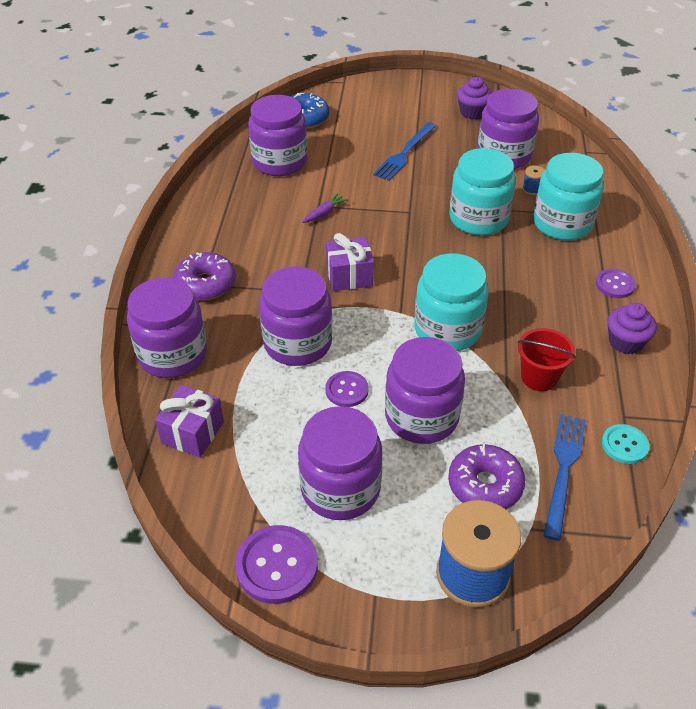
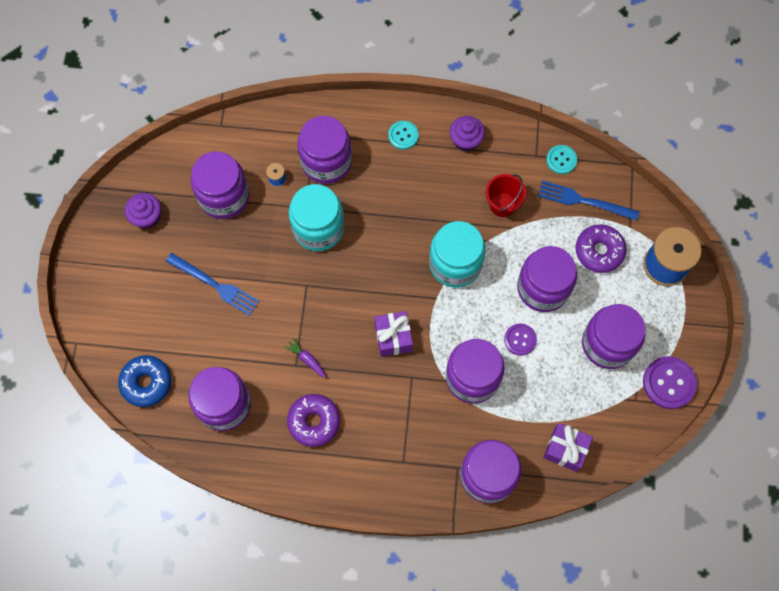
camera: 90 degrees left, 25 degrees up
(205, 284) = (403, 458): purple donut -> purple donut (314, 421)
(562, 223) = (326, 161): turquoise jar -> purple jar
(615, 285) = (403, 135): purple button -> turquoise button

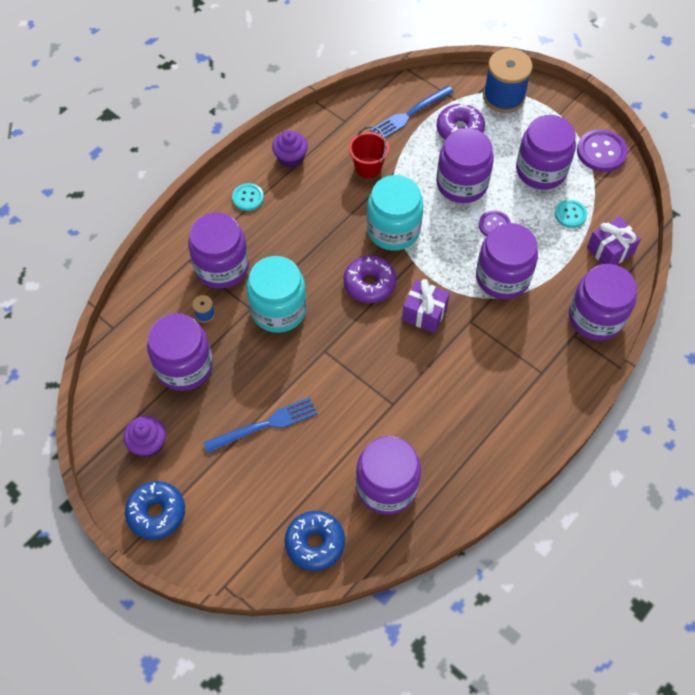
camera: 55 degrees left, 10 degrees down
(99, 260) = (156, 513): none -> blue donut
(307, 359) = (394, 392): purple carrot -> none
(314, 421) = (456, 421): purple donut -> purple donut (369, 284)
(561, 160) = (363, 107): turquoise button -> turquoise button (570, 214)

